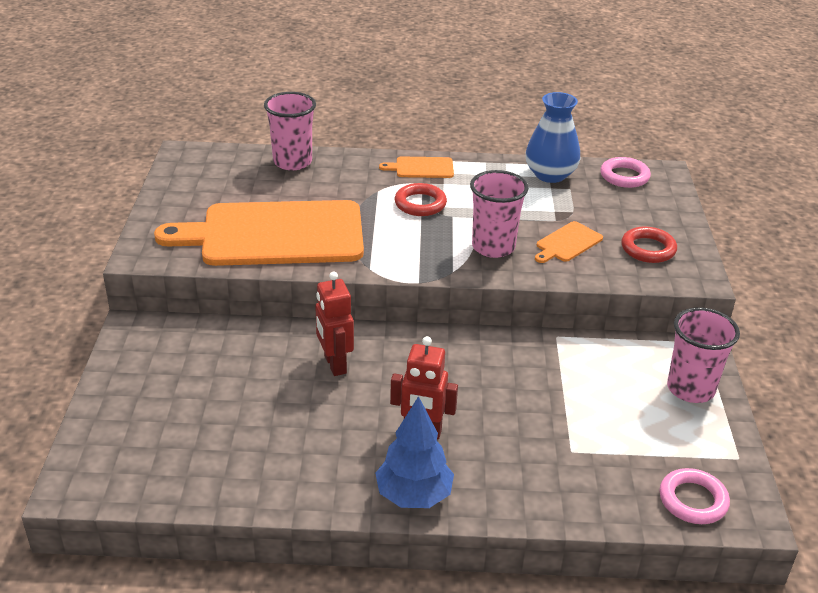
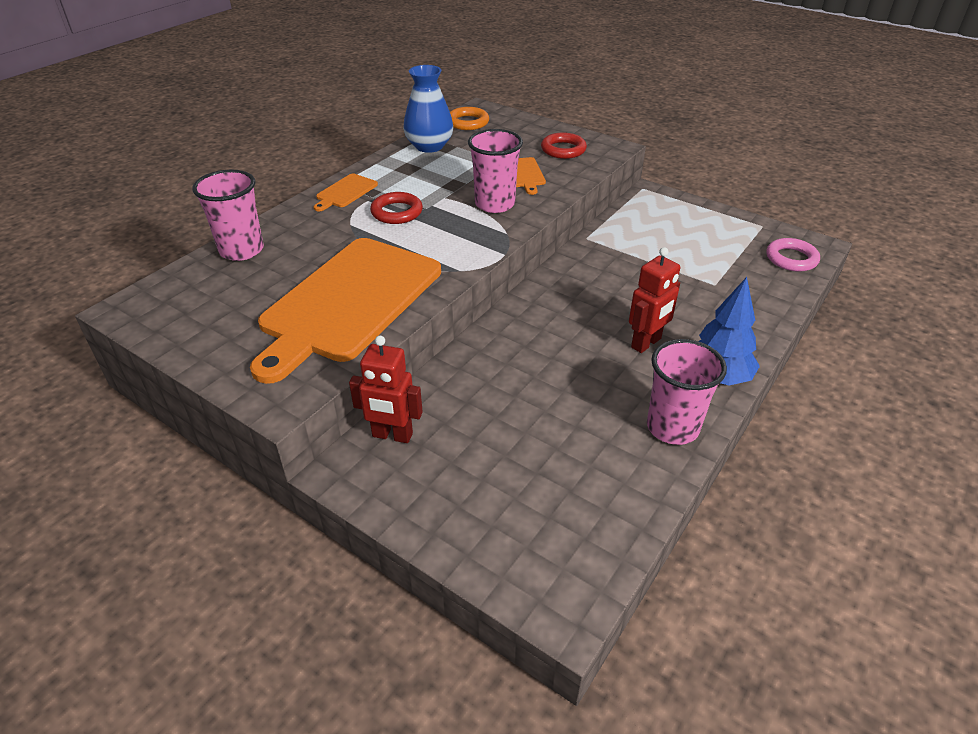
camera: 55 degrees left, 5 degrees up
(334, 364) = (524, 356): red robot -> red robot (392, 435)
(624, 176) = (468, 122): pink ring -> orange ring
(690, 389) = (685, 213): pink cup -> pink cup (672, 427)

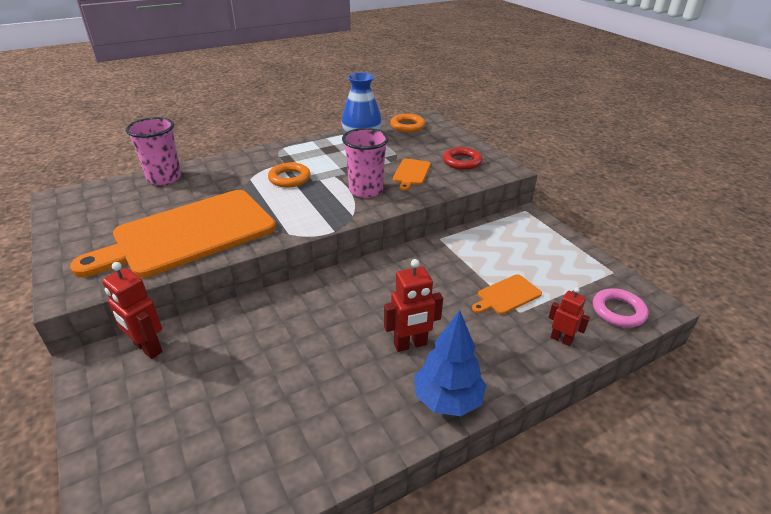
camera: 25 degrees right, 5 degrees down
(345, 192) = (270, 155): orange cutting board -> orange cutting board (507, 295)
(397, 212) = (289, 178): red ring -> orange ring
(672, 427) = (364, 432): pink cup -> none
(766, 297) = (561, 339): none -> red robot

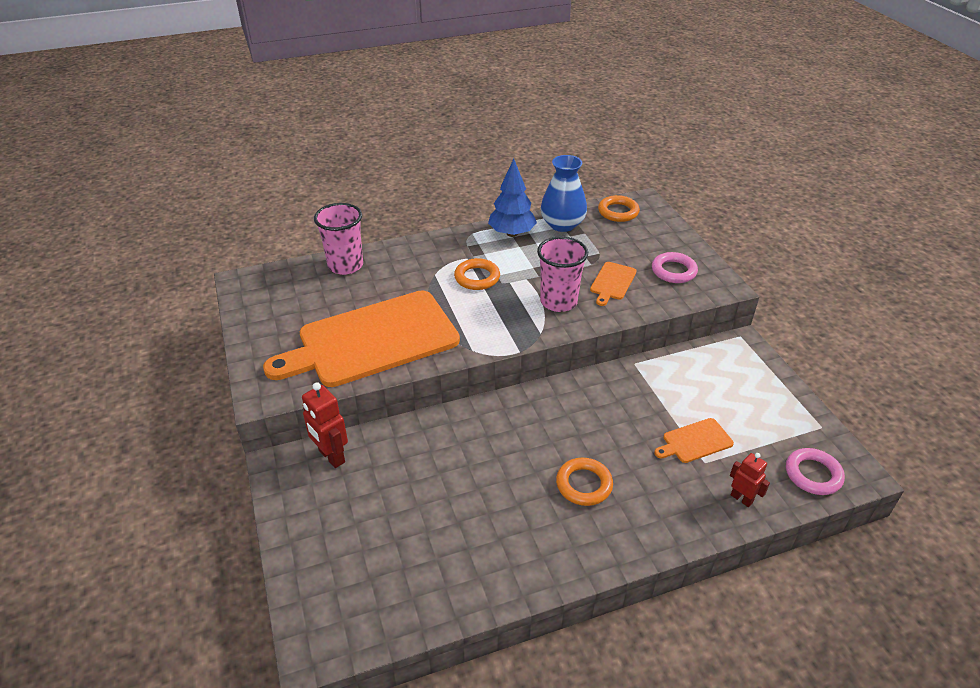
camera: 10 degrees right, 5 degrees up
(410, 344) = (584, 484): red robot -> orange ring
(447, 400) = (611, 546): blue tree -> blue tree (511, 233)
(462, 162) = (673, 271): red ring -> pink ring

